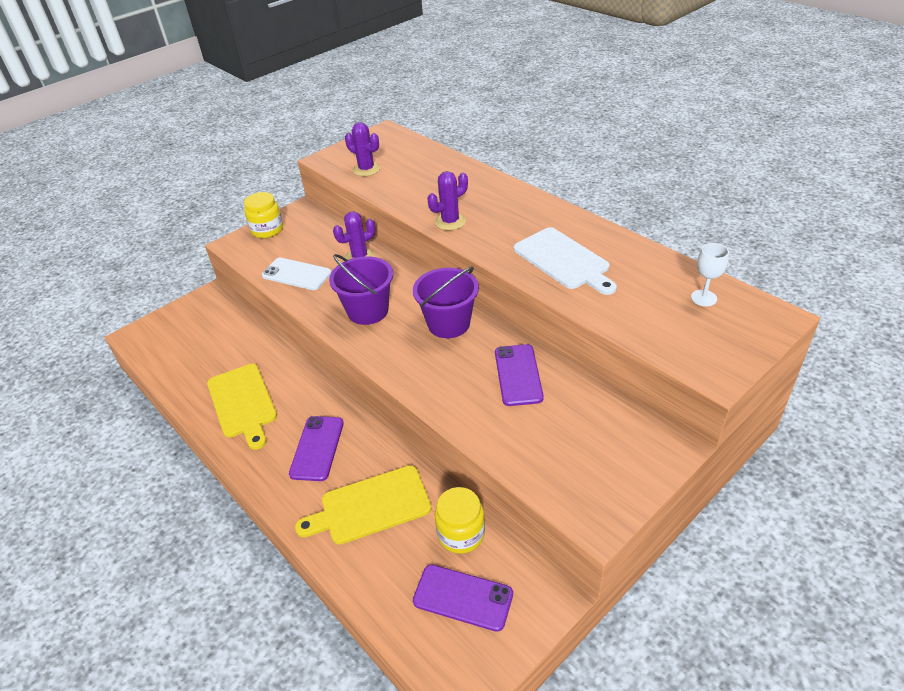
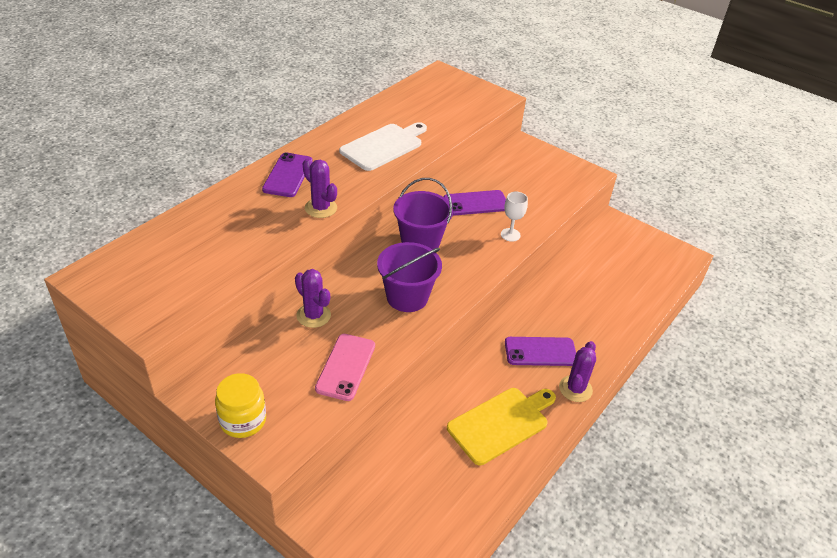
camera: 105 degrees left, 0 degrees up
(296, 274) = (346, 367): white phone -> pink phone
(366, 169) = (193, 281): purple cactus -> purple cactus (575, 389)
(371, 506) = (584, 309): yellow cutting board -> none
(461, 534) = (589, 261): yellow jar -> none
(463, 597) = (633, 258): purple phone -> purple phone (288, 175)
(703, 298) = (425, 93): white goblet -> white goblet (510, 235)

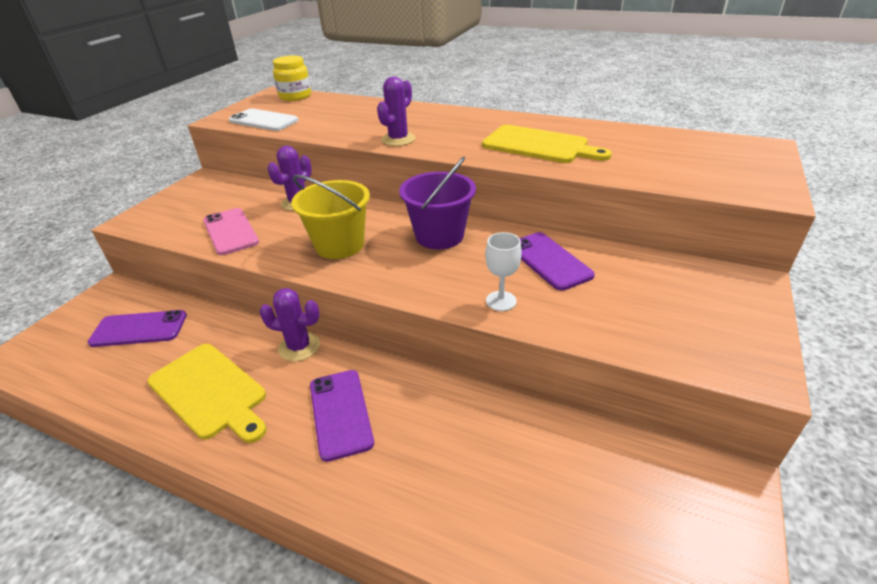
camera: 80 degrees right, 5 degrees down
(191, 290) = (263, 121): none -> white phone
(243, 420) = (170, 201): yellow jar -> yellow jar (295, 96)
(288, 175) = (441, 118): purple phone -> purple phone (139, 329)
(346, 367) = (230, 231): pink phone -> pink phone turned 60 degrees clockwise
(383, 146) = (539, 145): white cutting board -> yellow cutting board
(407, 297) = (339, 245): purple bucket -> yellow bucket
(575, 389) = (272, 466): purple cactus -> purple cactus (299, 347)

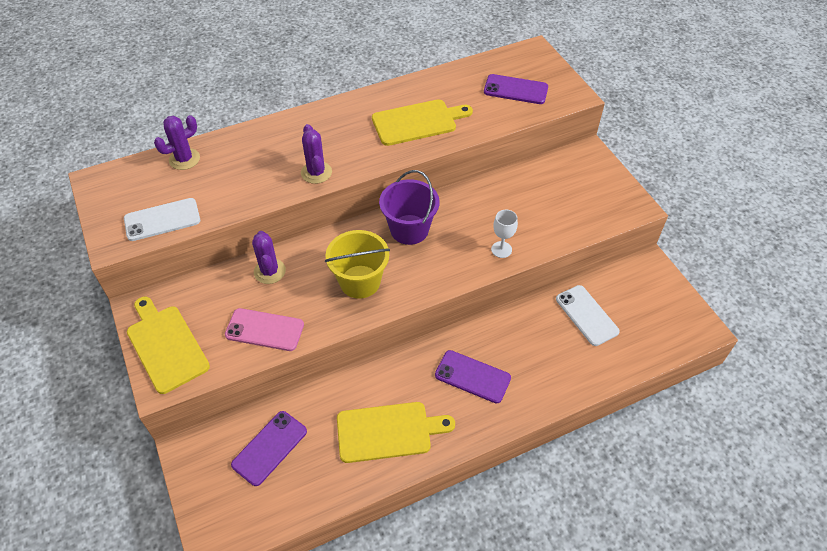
camera: 50 degrees left, 15 degrees up
(174, 204) = (166, 346): none -> yellow cutting board
(295, 96) = (129, 173): yellow jar -> none
(299, 347) = (394, 366): purple cactus -> purple cactus (184, 159)
(549, 261) = (490, 204): purple phone -> purple phone (515, 90)
(551, 464) = (586, 315): none -> white phone

